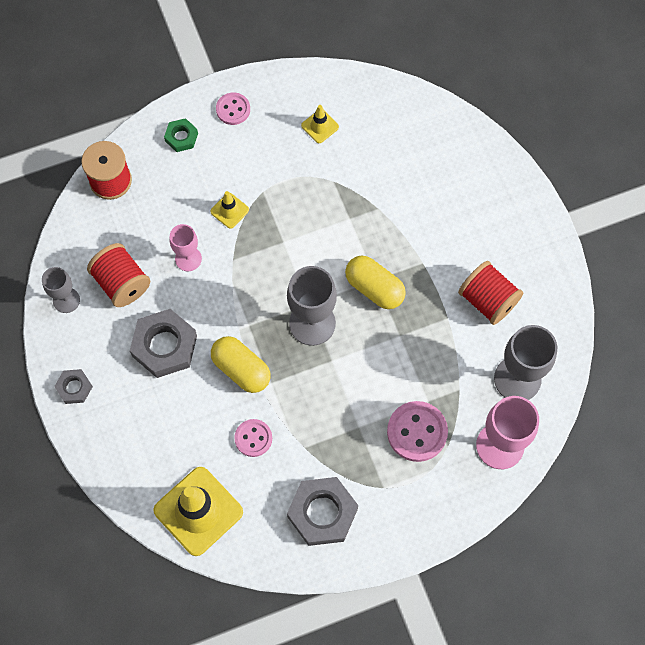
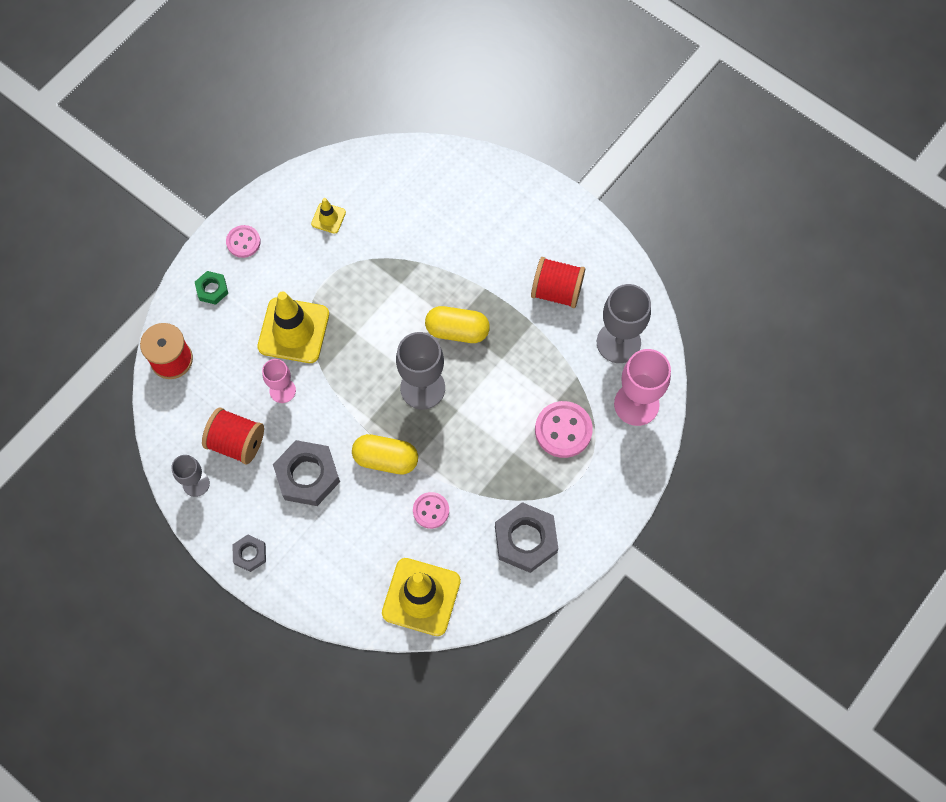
camera: 30 degrees left, 0 degrees up
(229, 210) = (293, 330): yellow traffic cone -> yellow traffic cone, size x2.12

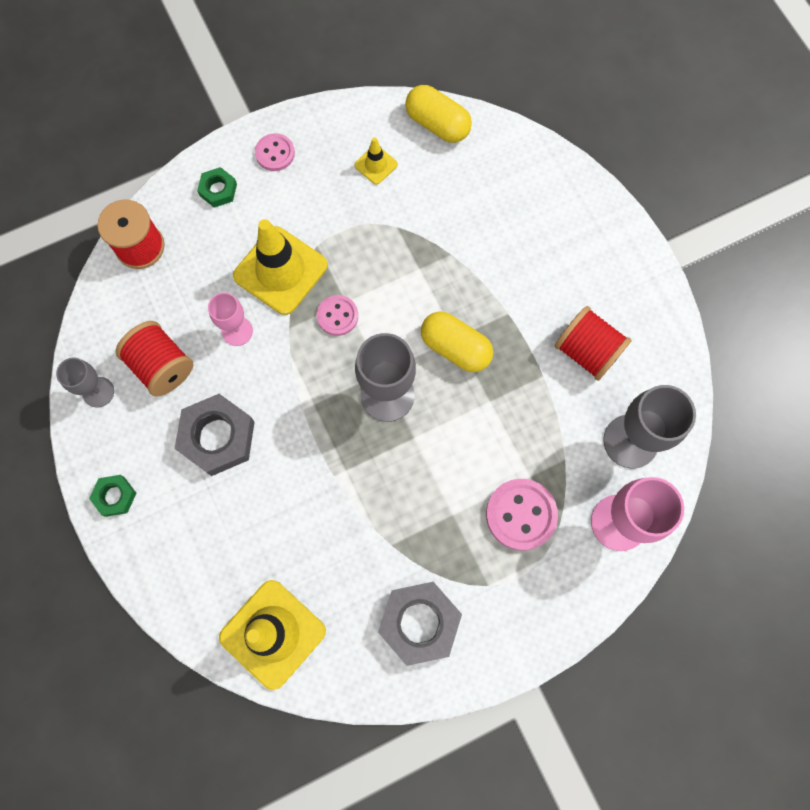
camera: 25 degrees right, 5 degrees up
(250, 554) = (115, 496): grey nut -> green nut
(386, 459) = (309, 457): yellow capsule -> yellow capsule (437, 124)
(431, 511) = (330, 539): pink button -> pink button (337, 316)

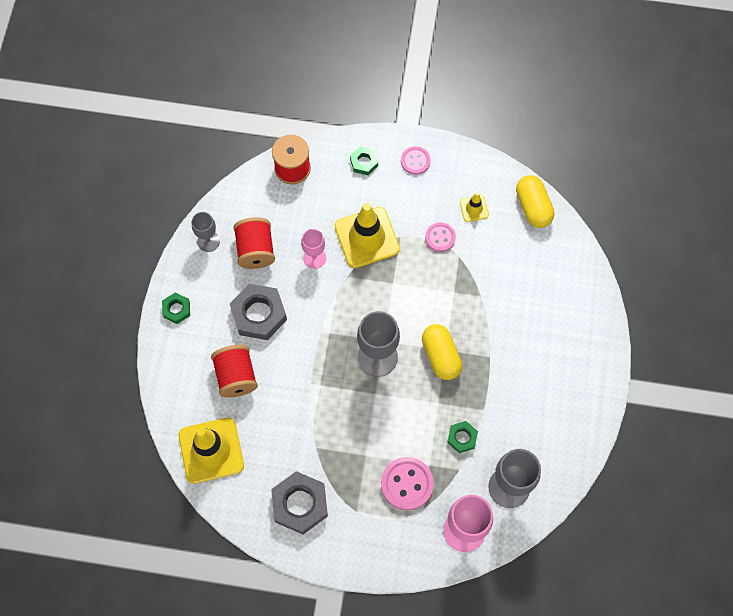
camera: 35 degrees right, 5 degrees down
(337, 316) = (382, 288): pink button -> pink button (440, 238)
(542, 422) = (462, 438): none -> green nut
(587, 351) = (523, 413): red spool -> red spool (236, 376)

